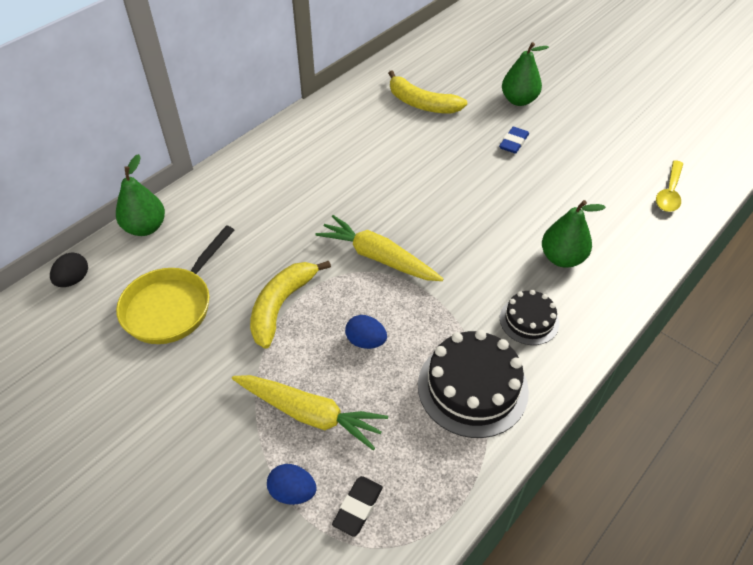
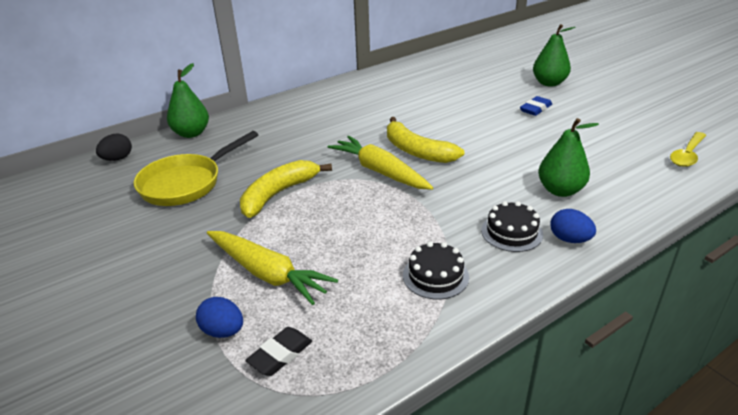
camera: 15 degrees right, 15 degrees down
(366, 341) = (344, 228): blue egg -> blue egg (569, 239)
(421, 104) = (458, 79): yellow banana -> yellow banana (416, 151)
(472, 387) = (435, 276): black cake -> black cake, size x0.57

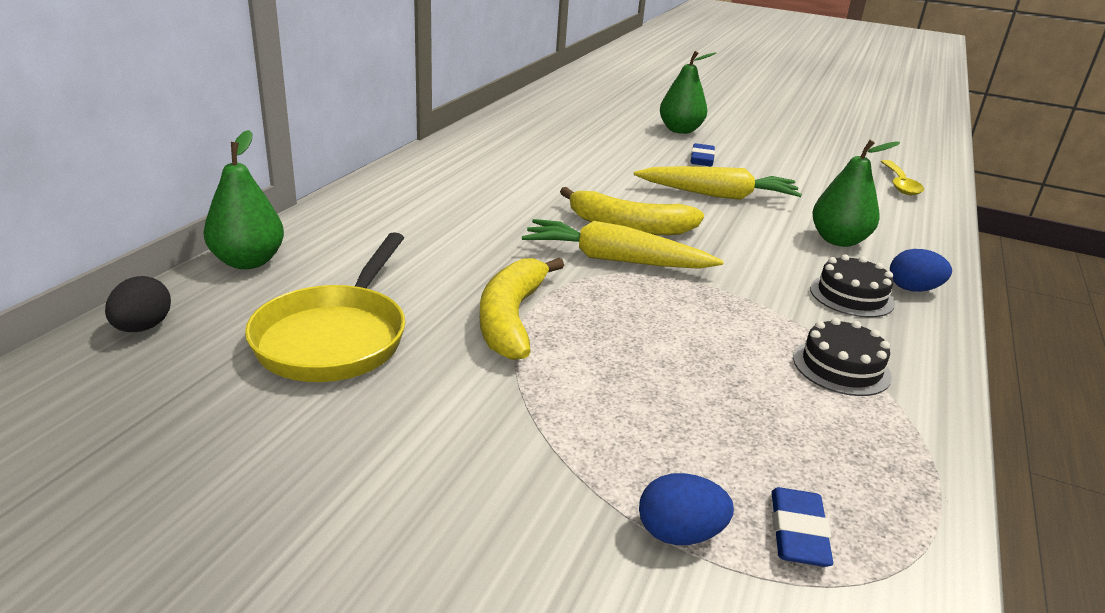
camera: 35 degrees left, 5 degrees down
(267, 273) = (637, 430): yellow carrot -> yellow carrot (718, 195)
(280, 354) = (797, 533): black eraser -> blue eraser

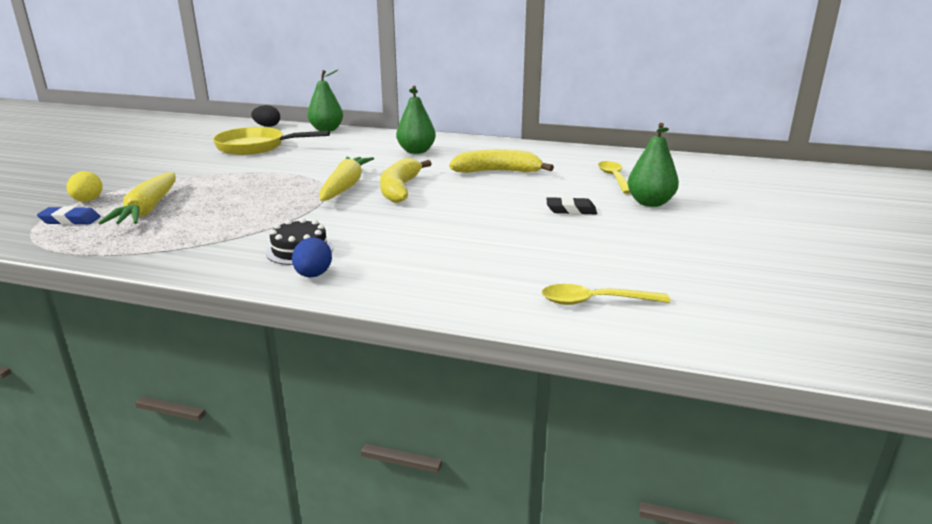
camera: 85 degrees right, 5 degrees down
(511, 318) = (270, 170): yellow banana -> yellow banana (497, 171)
(604, 128) = (614, 178): none -> yellow spoon
(679, 534) = (88, 201): blue egg -> yellow egg
(702, 159) = (571, 210): blue eraser -> black eraser
(718, 195) = (482, 214): yellow carrot -> yellow carrot (148, 209)
(838, 240) = (405, 254): green pear -> green pear (416, 151)
(841, 367) = (202, 239): black cake -> none

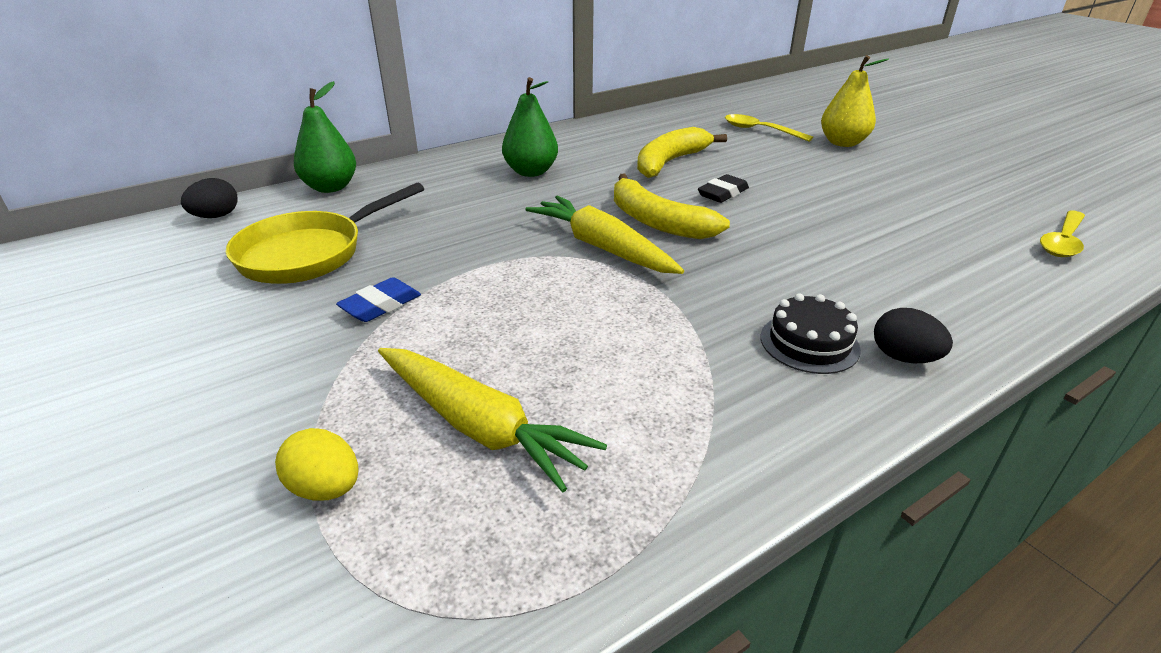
camera: 50 degrees left, 10 degrees up
(70, 220) = (419, 536): blue eraser -> blue eraser (381, 305)
(313, 275) = (903, 357): blue egg -> black egg
(571, 210) = (827, 174): black eraser -> black eraser (722, 193)
(650, 203) = (842, 143): green pear -> yellow pear

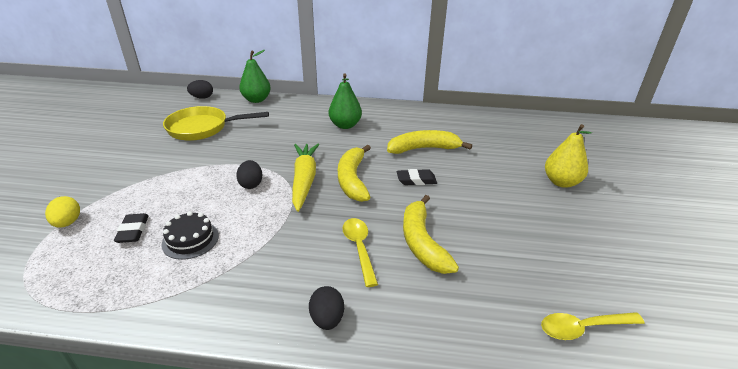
camera: 40 degrees right, 0 degrees up
(381, 305) = (186, 163): blue eraser -> none
(479, 426) = (133, 231): yellow carrot -> black eraser
(540, 283) = (251, 184): none -> black egg
(759, 130) = (518, 150): yellow spoon -> yellow spoon (359, 248)
(809, 343) = (300, 281): black cake -> black cake (190, 240)
(840, 244) = (422, 242): none -> yellow banana

